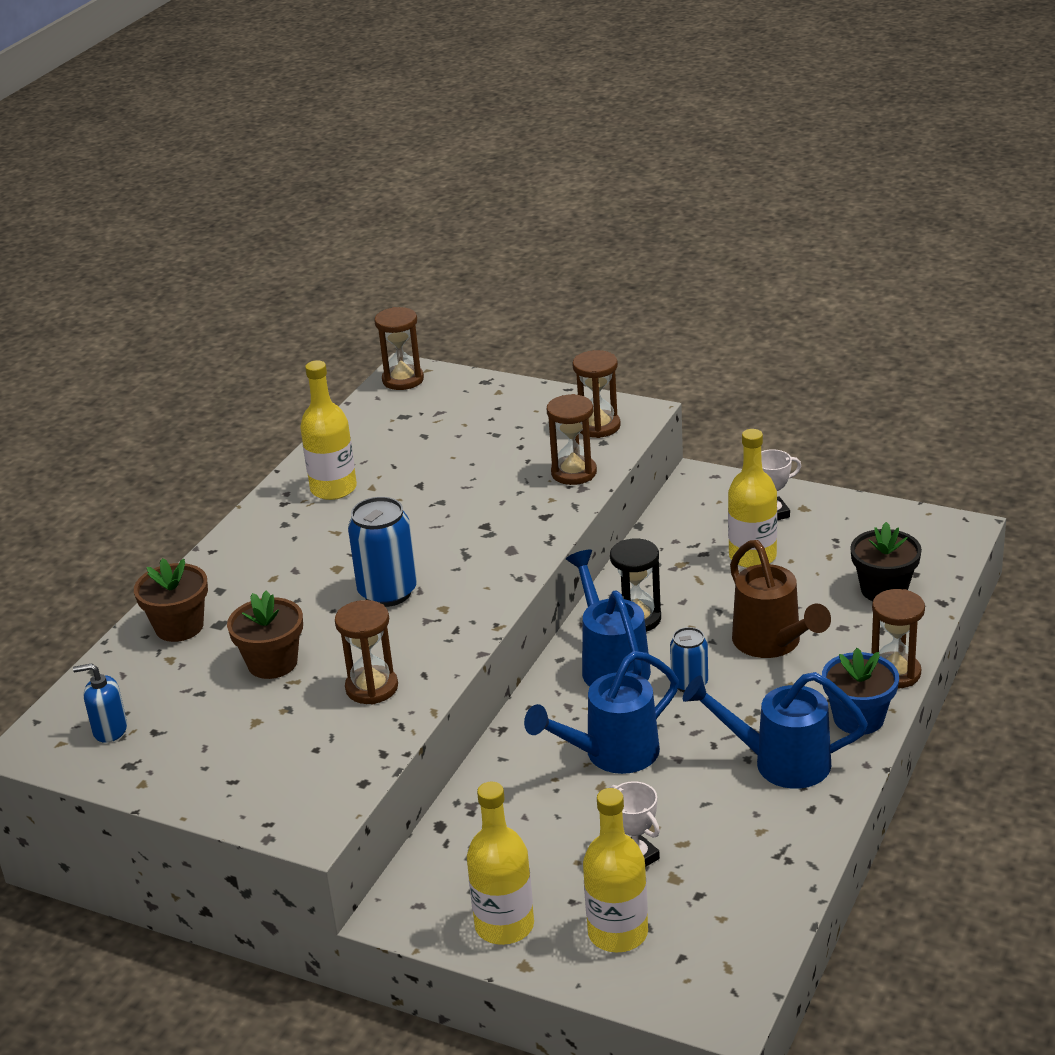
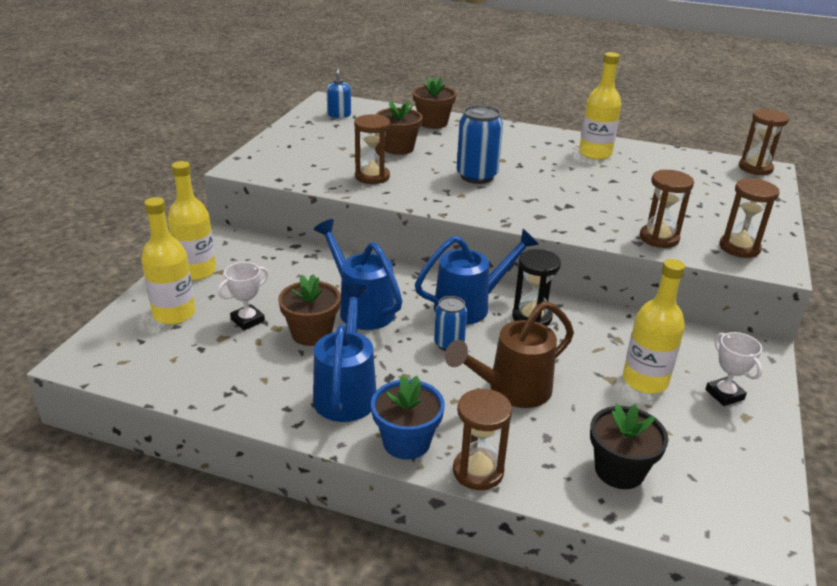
camera: 80 degrees right, 0 degrees up
(666, 796) = (311, 333): none -> brown flower pot

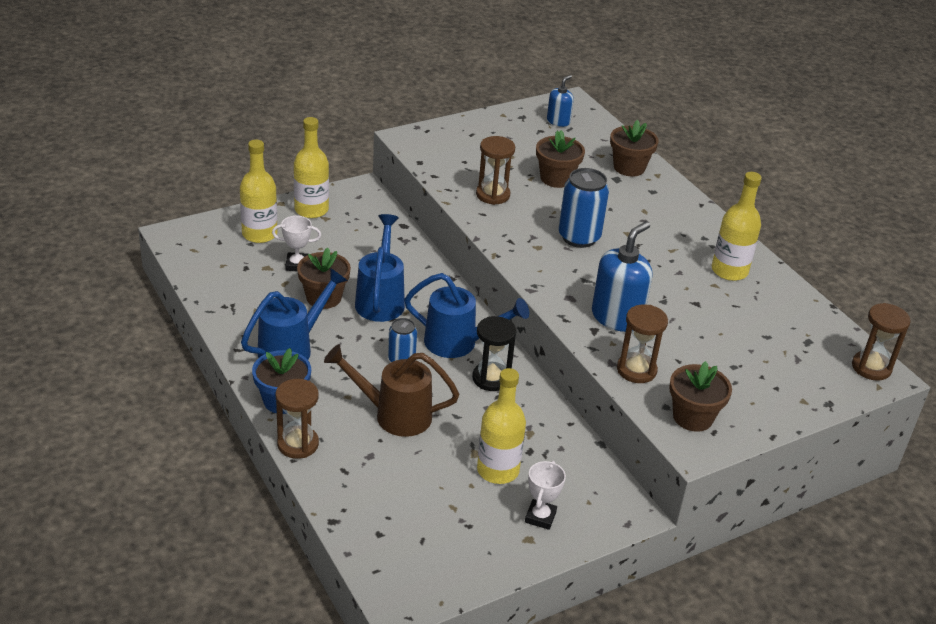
camera: 40 degrees right, 5 degrees up
(588, 212) = (617, 317): none -> blue soap dispenser
(619, 470) = (382, 504): black flower pot -> none
(739, 248) = (693, 417): brown hourglass -> brown flower pot

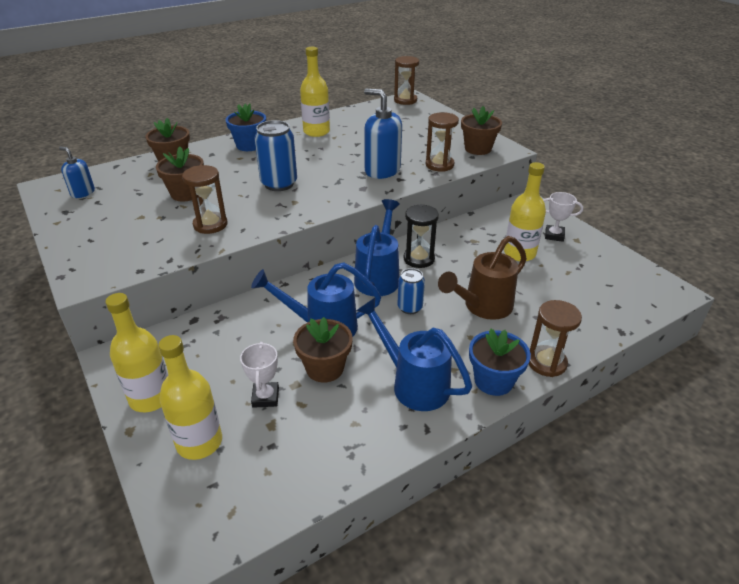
camera: 90 degrees left, 0 degrees up
(394, 415) = (483, 307): brown watering can -> brown watering can turned 45 degrees clockwise
(679, 217) = (249, 145): none -> blue flower pot

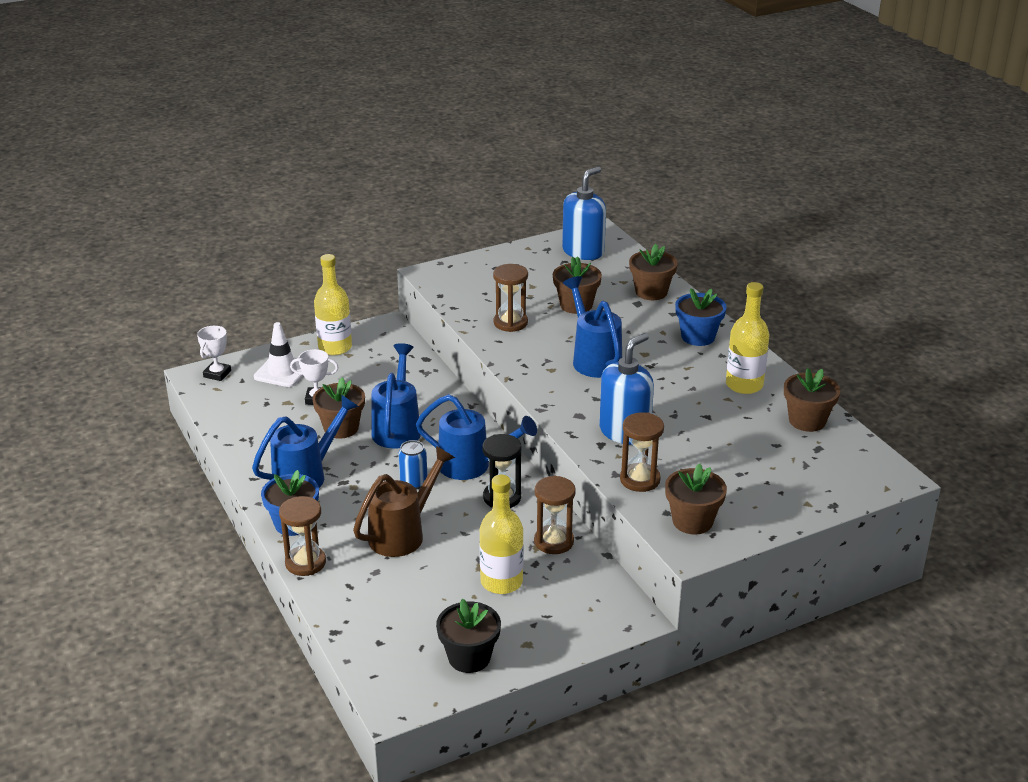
camera: 95 degrees right, 5 degrees down
(82, 193) = (583, 251): blue soap dispenser -> blue soap dispenser, size x1.78
(199, 442) = (282, 372): yellow bottle -> white traffic cone
(279, 184) = (594, 359): blue can -> blue watering can
(357, 116) = (807, 421): none -> brown flower pot
(405, 100) = (881, 470): brown hourglass -> brown hourglass (554, 541)
(483, 307) = (402, 534): brown watering can -> brown watering can turned 75 degrees clockwise
(554, 235) = (540, 624): white trophy -> white trophy (217, 374)
(605, 262) = (469, 657): none -> black flower pot

